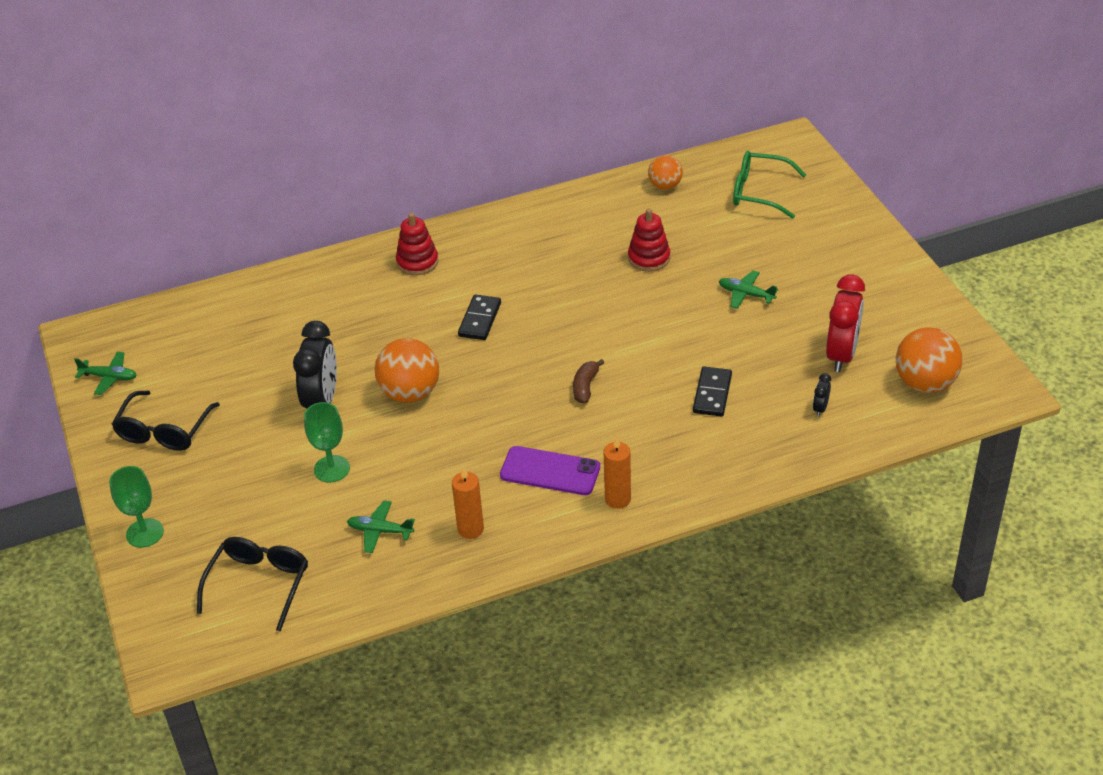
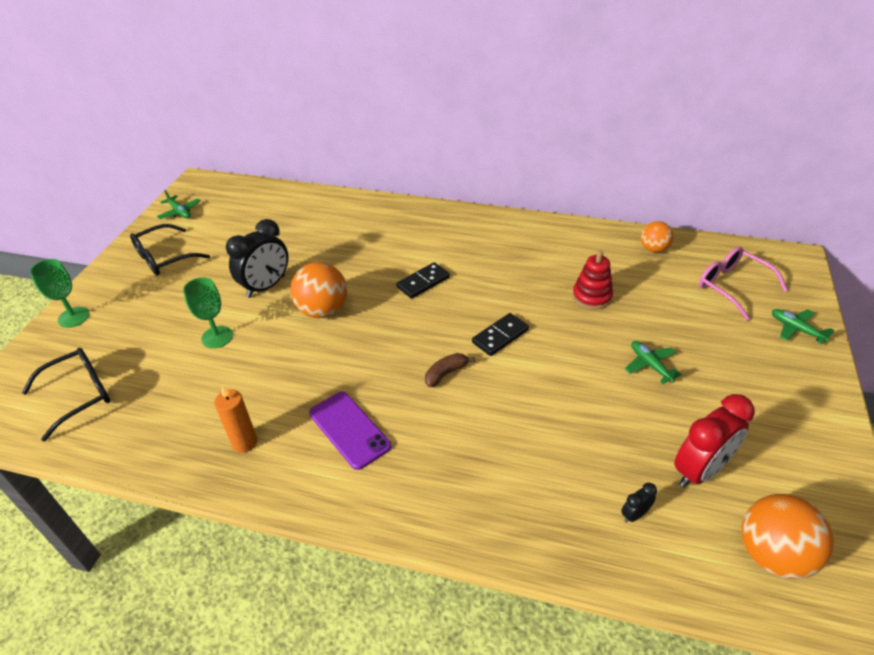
camera: 35 degrees right, 0 degrees up
(380, 531) = (190, 403): green plane -> green plane (796, 329)
(417, 262) = (424, 225): red stacking toy -> none
(617, 499) = (374, 490): orange candle -> none
(712, 394) = (543, 439): black domino -> black domino (500, 336)
(759, 192) = (732, 286): green glasses -> pink glasses

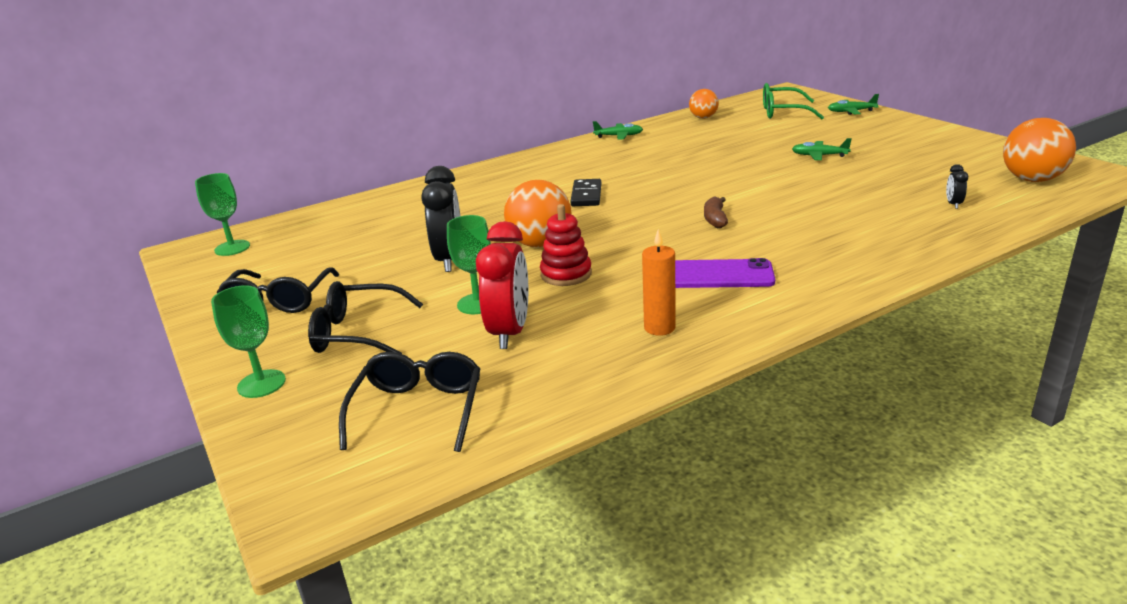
camera: 45 degrees left, 15 degrees down
(148, 313) = (357, 333): none -> black glasses
(180, 212) = (215, 272): green plane -> green plane (619, 136)
(213, 195) = (232, 248): none -> green goblet
(500, 336) = (706, 189): black domino -> none
(591, 296) = (718, 149): red stacking toy -> red stacking toy (566, 274)
(699, 471) = (938, 174): red clock -> red clock (509, 332)
(732, 286) = (782, 112): pink glasses -> green glasses

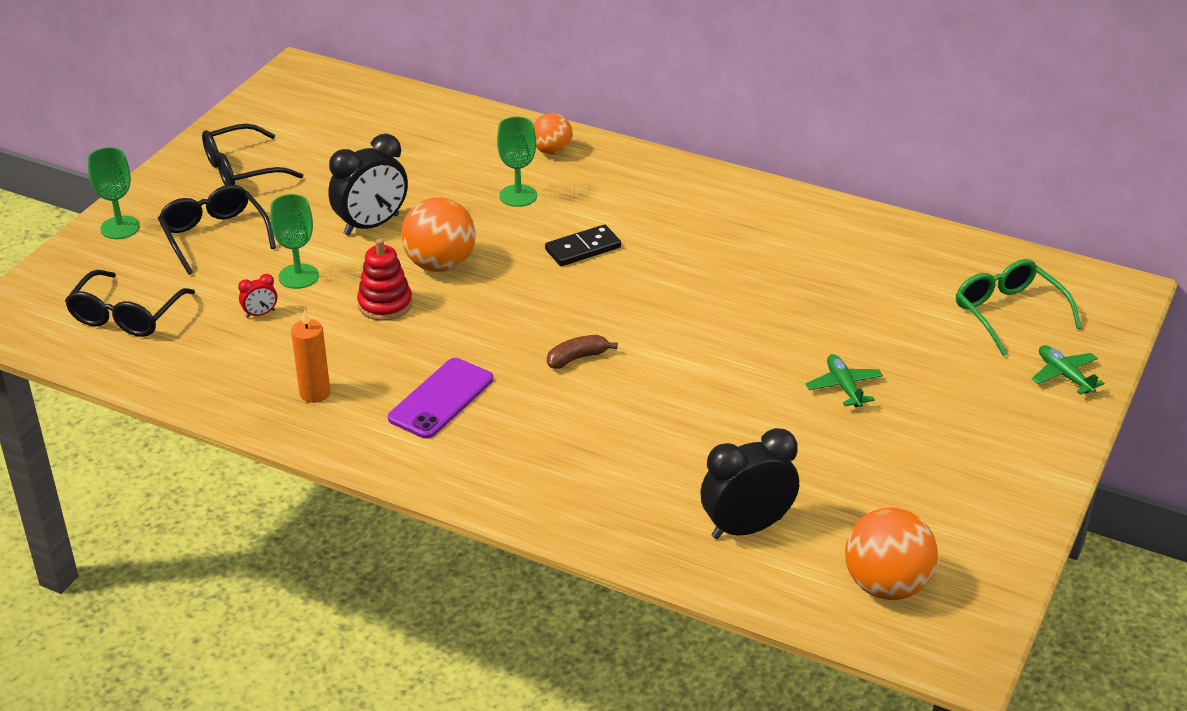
camera: 55 degrees right, 10 degrees up
(232, 248) = (319, 93): green goblet -> green goblet (518, 196)
(418, 409) = (126, 316): black glasses -> black glasses turned 135 degrees clockwise
(509, 332) = (260, 314): red clock -> red clock, size x0.44
(619, 136) = (793, 205): green plane -> none
(703, 118) = (924, 250): orange ball -> orange ball (552, 151)
(719, 275) = (441, 399): purple phone -> purple phone turned 60 degrees clockwise
(953, 204) = (746, 528): black clock -> black clock, size x2.27

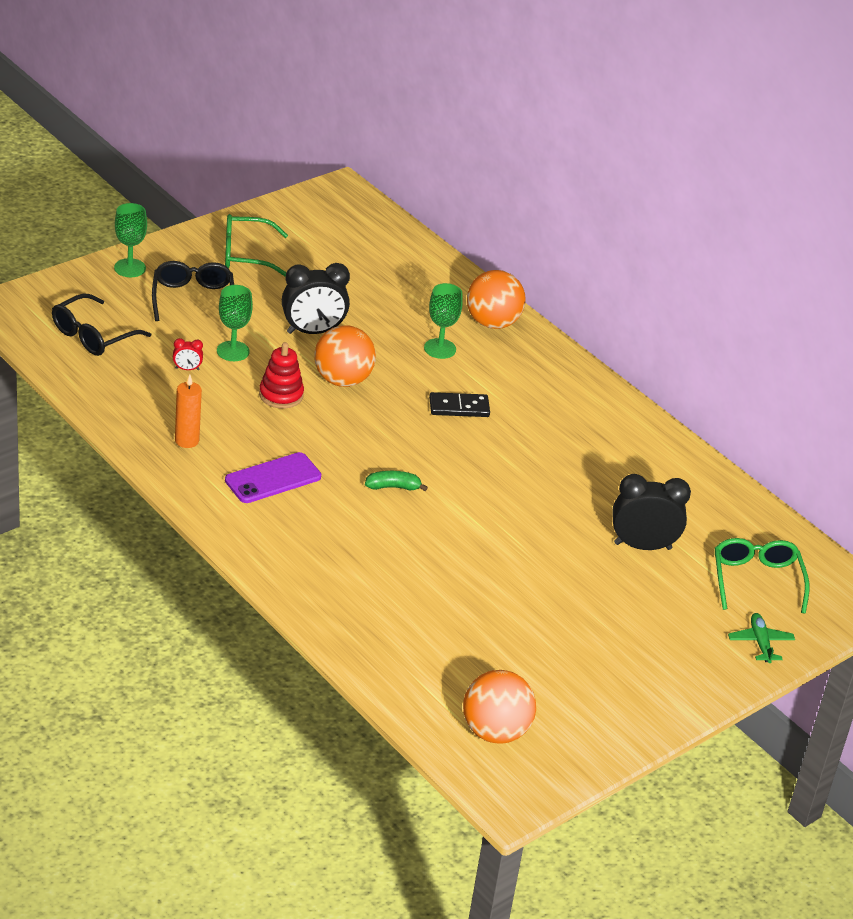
camera: 20 degrees right, 0 degrees up
(241, 170) = (245, 254): black glasses -> green glasses
(552, 151) = (492, 323): orange ball -> orange ball, size x1.63
(577, 358) = (393, 487): brown banana -> green banana
(746, 528) = (425, 653): black clock -> black clock (642, 546)
(844, 387) = (578, 584): green plane -> none

